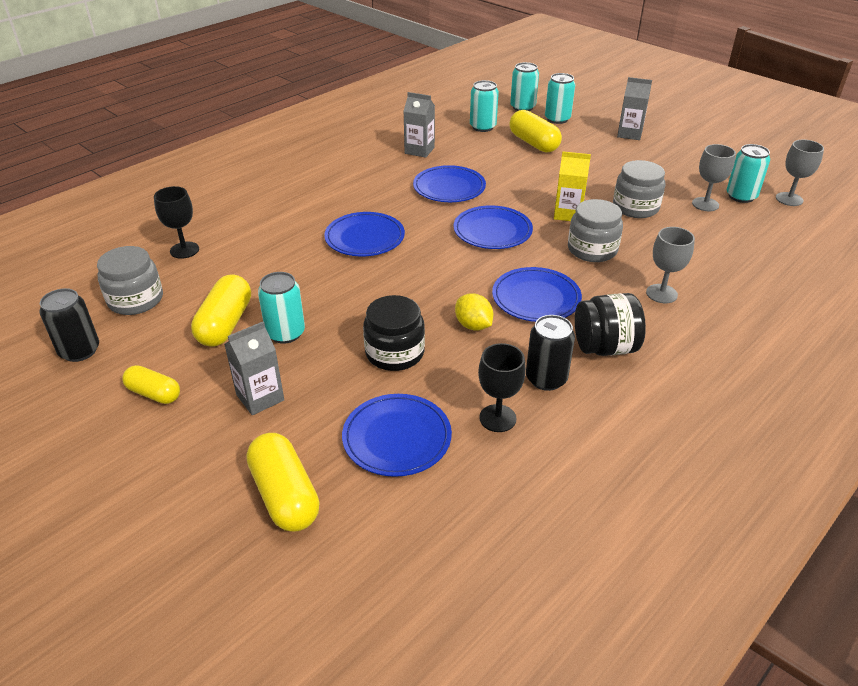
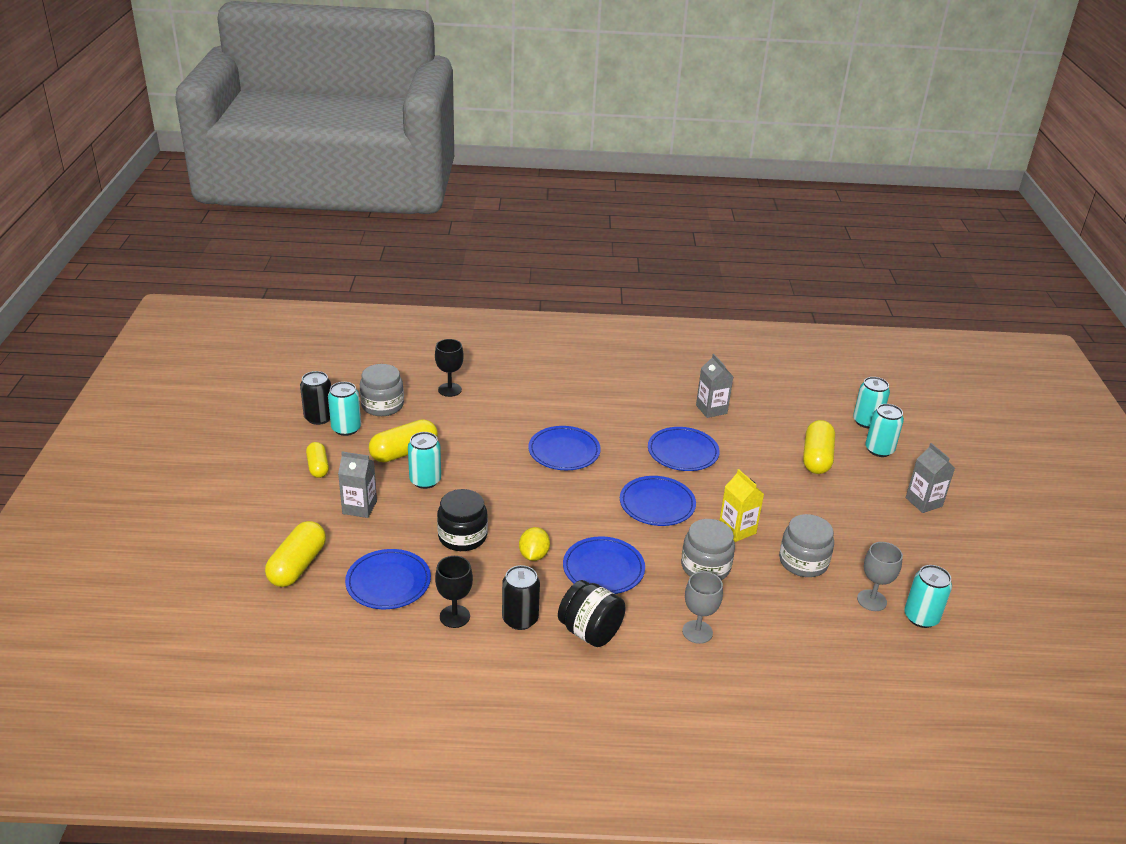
camera: 45 degrees right, 5 degrees down
(482, 127) = (798, 419): turquoise can -> turquoise can (346, 428)
(789, 199) = (965, 651): grey goblet -> none

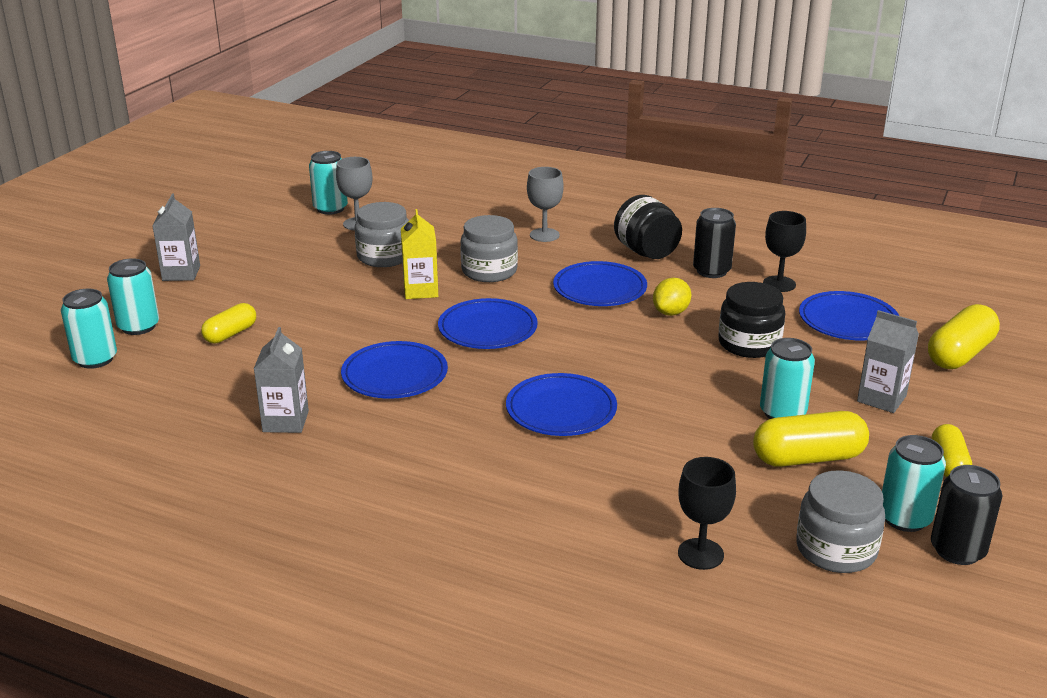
camera: 155 degrees left, 5 degrees down
(816, 458) = (230, 334): yellow capsule -> yellow capsule, size x0.63

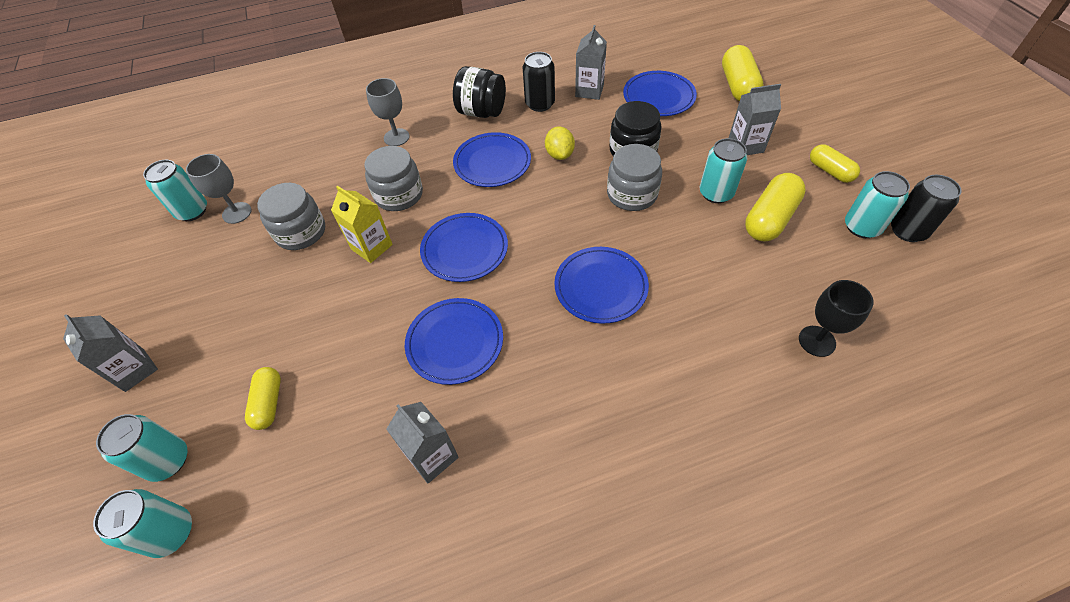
camera: 40 degrees left, 25 degrees up
(779, 284) = (589, 91): black goblet -> grey carton
(836, 549) = (865, 277): grey jar -> grey jar (632, 194)

